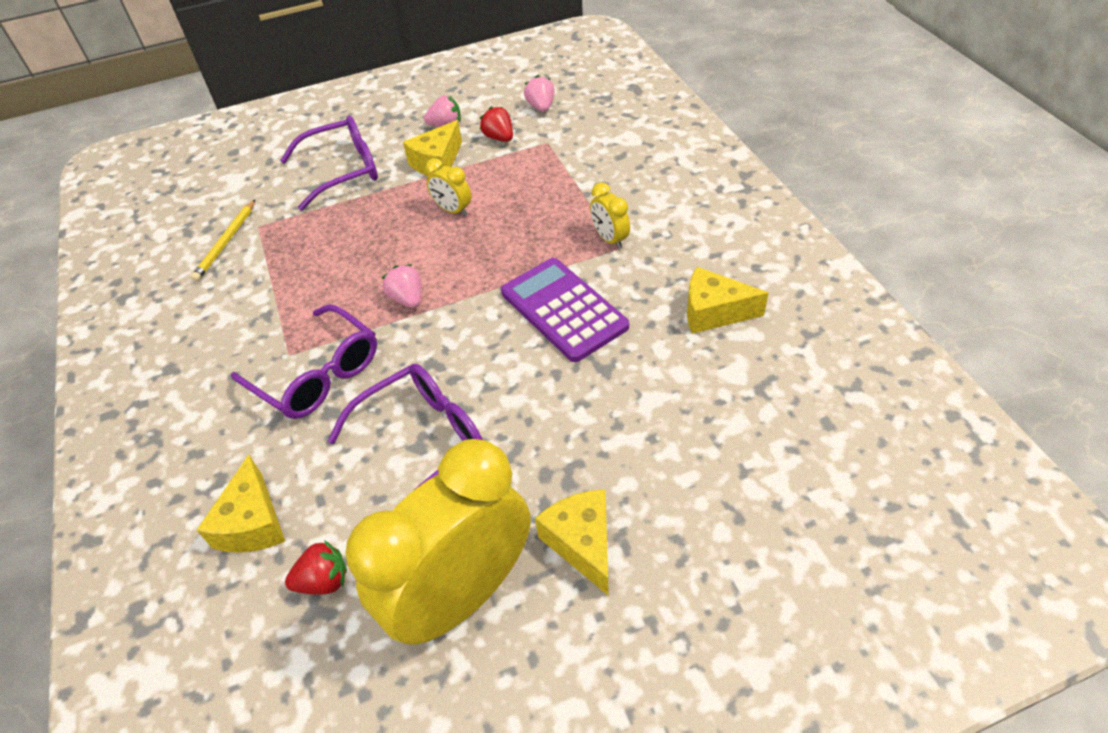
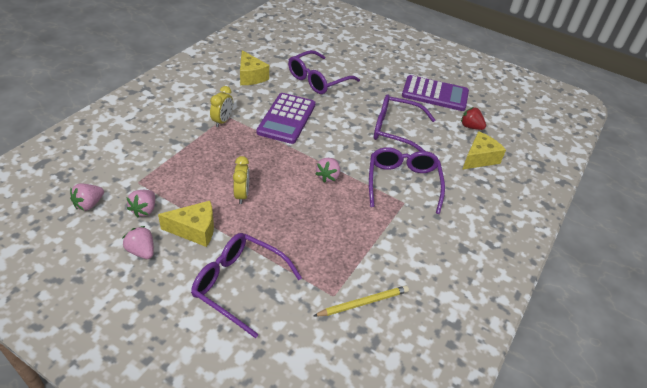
camera: 135 degrees left, 5 degrees down
(462, 595) = (435, 94): yellow clock -> purple calculator
(499, 138) = (144, 210): red strawberry -> pink strawberry
(582, 543) = (389, 76): yellow cheese -> none
(646, 405) = (318, 80): none -> purple glasses

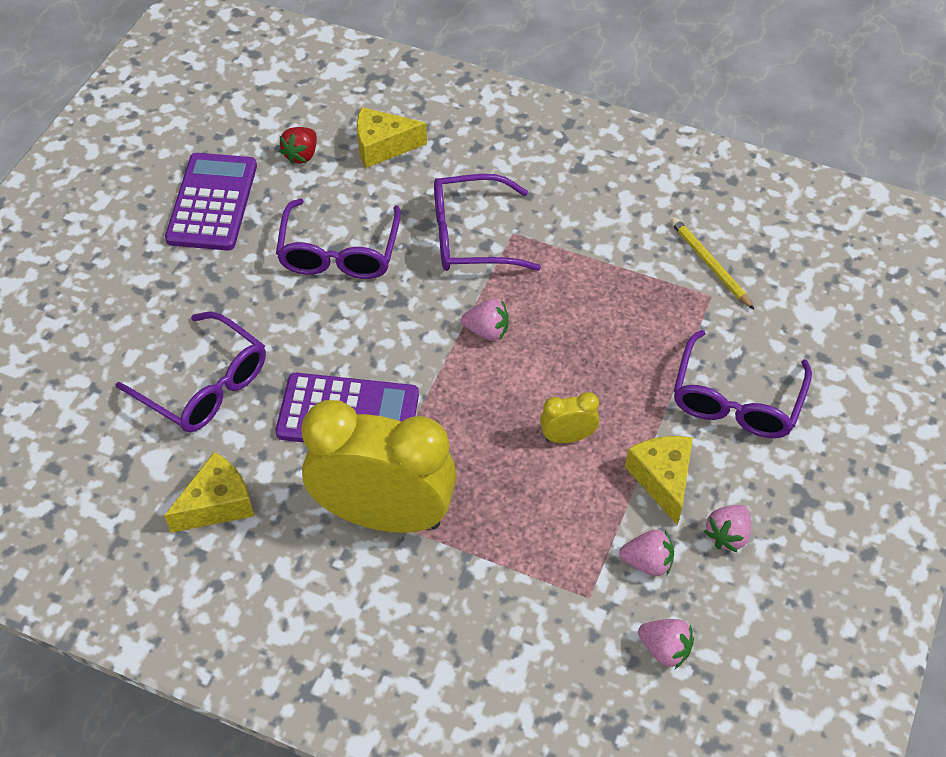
camera: 95 degrees left, 10 degrees up
(222, 121) = (384, 515): yellow clock -> yellow clock, size x2.43
(479, 158) = (383, 146): yellow cheese -> yellow cheese turned 45 degrees counterclockwise

